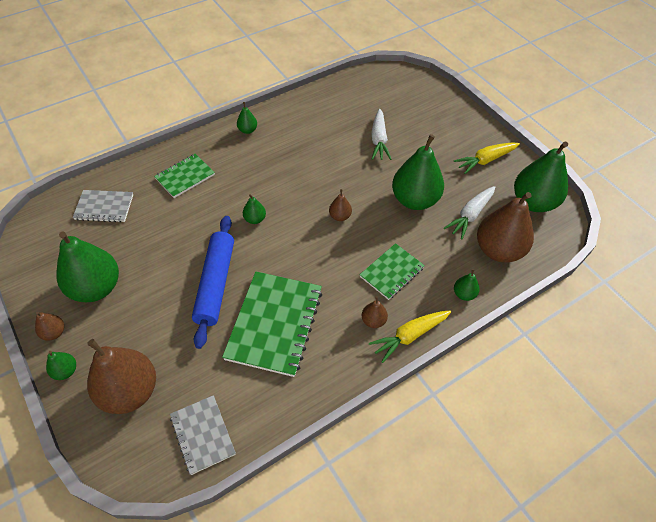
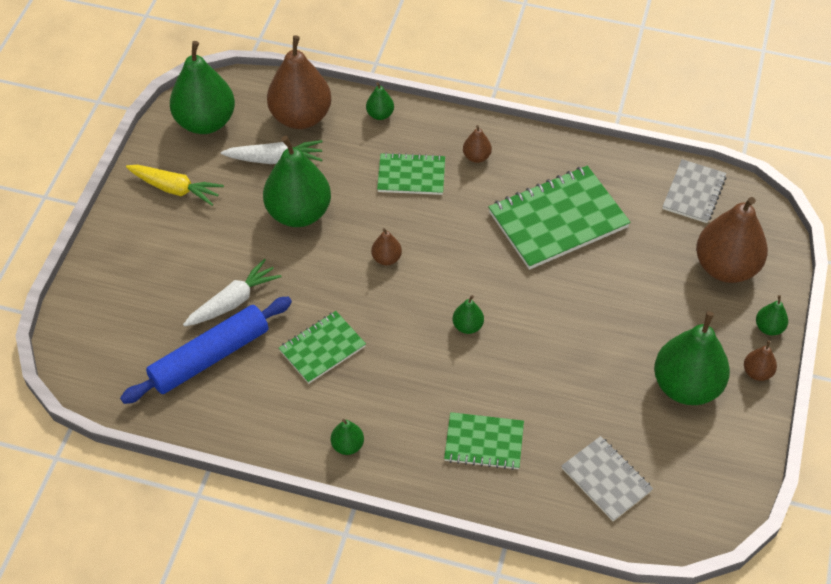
camera: 130 degrees left, 0 degrees up
(216, 283) = (571, 295): blue rolling pin -> blue rolling pin (209, 357)
(311, 154) = (322, 348): none -> green notebook
(409, 336) = (464, 125): yellow carrot -> none

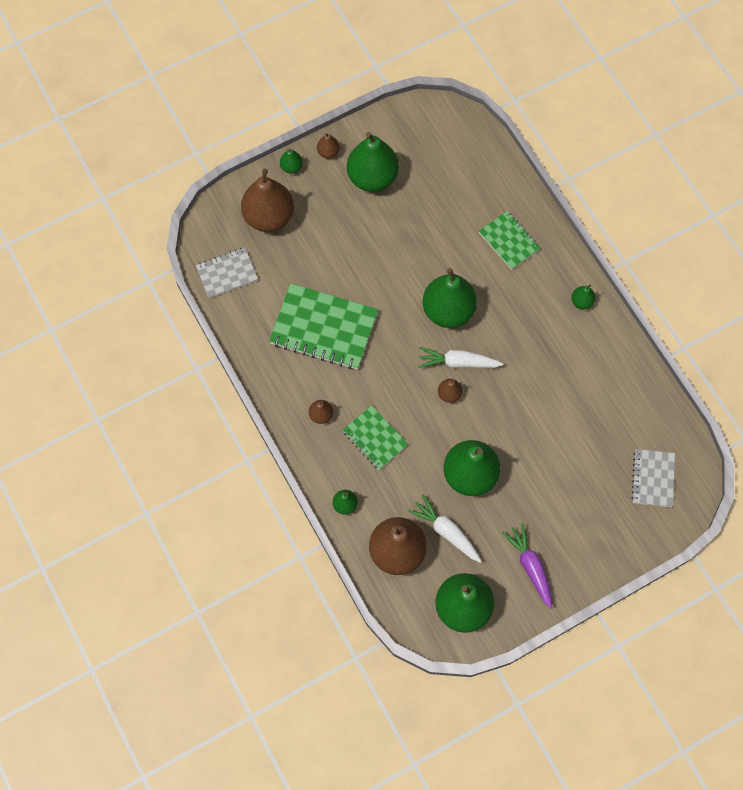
camera: 135 degrees left, 15 degrees up
(175, 189) = (530, 566): yellow carrot -> purple carrot
(209, 357) = (611, 422): blue rolling pin -> none
(233, 301) = (565, 447): white carrot -> white carrot (458, 362)
(322, 348) = (542, 370): green notebook -> none
(467, 326) = (448, 310): green pear -> green pear, size x2.25
(606, 479) = (468, 170): grey notebook -> grey notebook (652, 478)

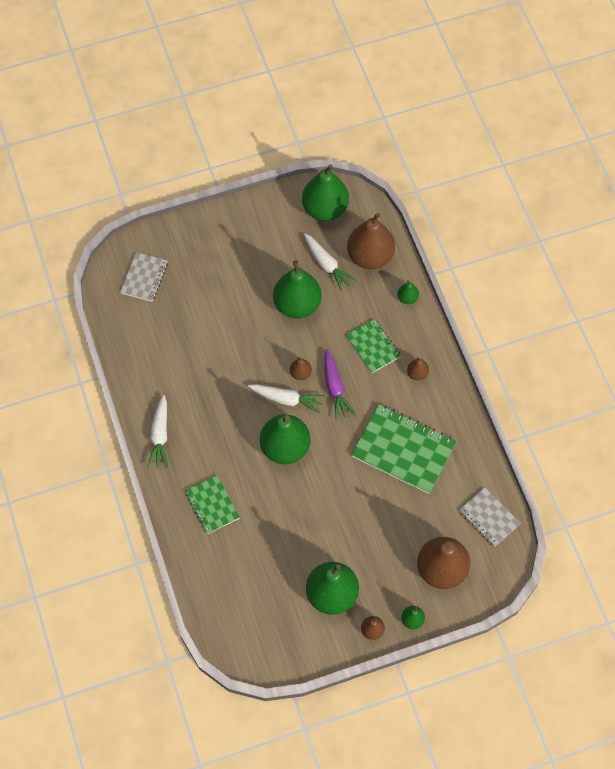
camera: 170 degrees left, 5 degrees down
(227, 273) = (489, 518): grey notebook -> grey notebook turned 60 degrees clockwise
(530, 566) = (264, 229): purple carrot -> purple carrot (335, 388)
(581, 302) = (160, 435): green pear -> white carrot

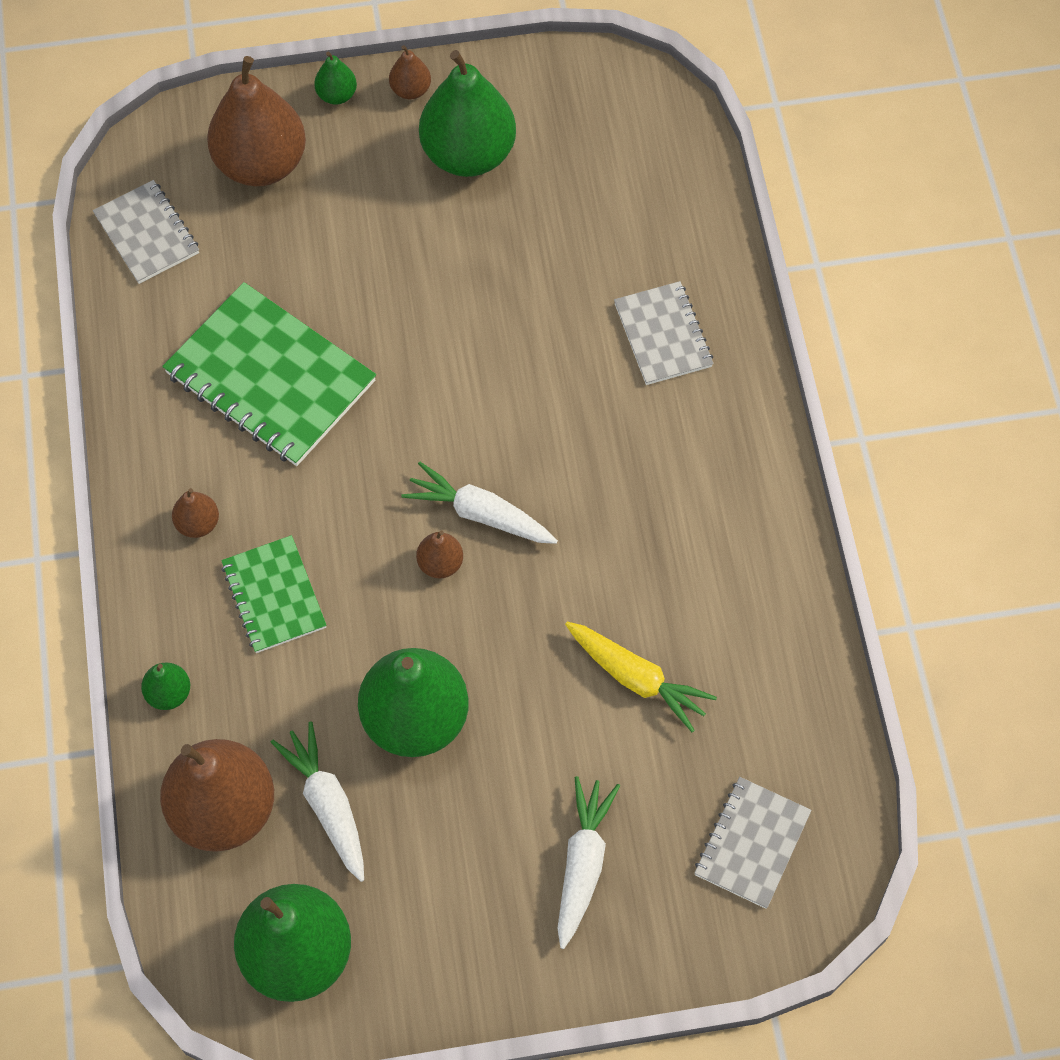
camera: 170 degrees left, 0 degrees up
(160, 435) = (751, 482): white carrot -> white carrot (583, 863)
(202, 337) = (636, 678): none -> yellow carrot
(212, 505) = (663, 335): green notebook -> grey notebook
(285, 448) = (502, 419): green pear -> none
(335, 388) = (375, 521): purple carrot -> none

